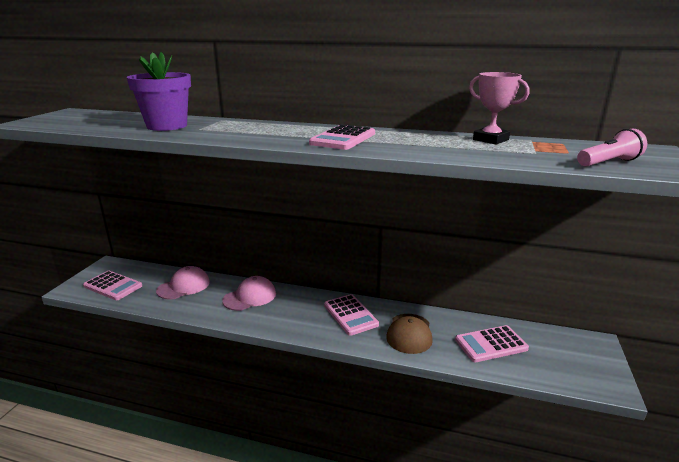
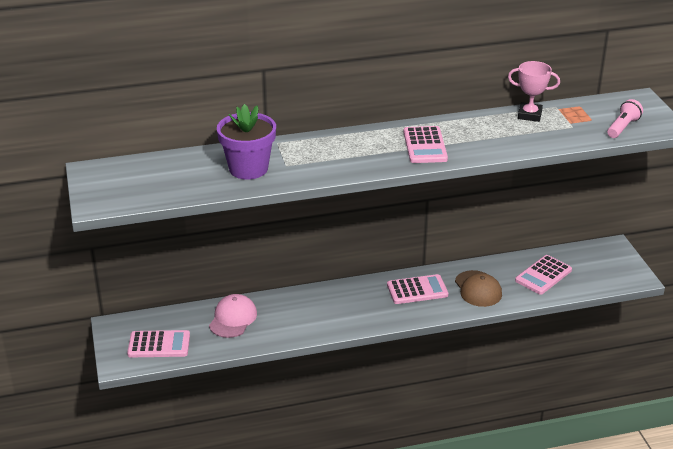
camera: 30 degrees left, 10 degrees up
(250, 297) = (311, 306): pink cap -> none
(350, 315) = (417, 290): pink calculator -> pink calculator turned 45 degrees counterclockwise

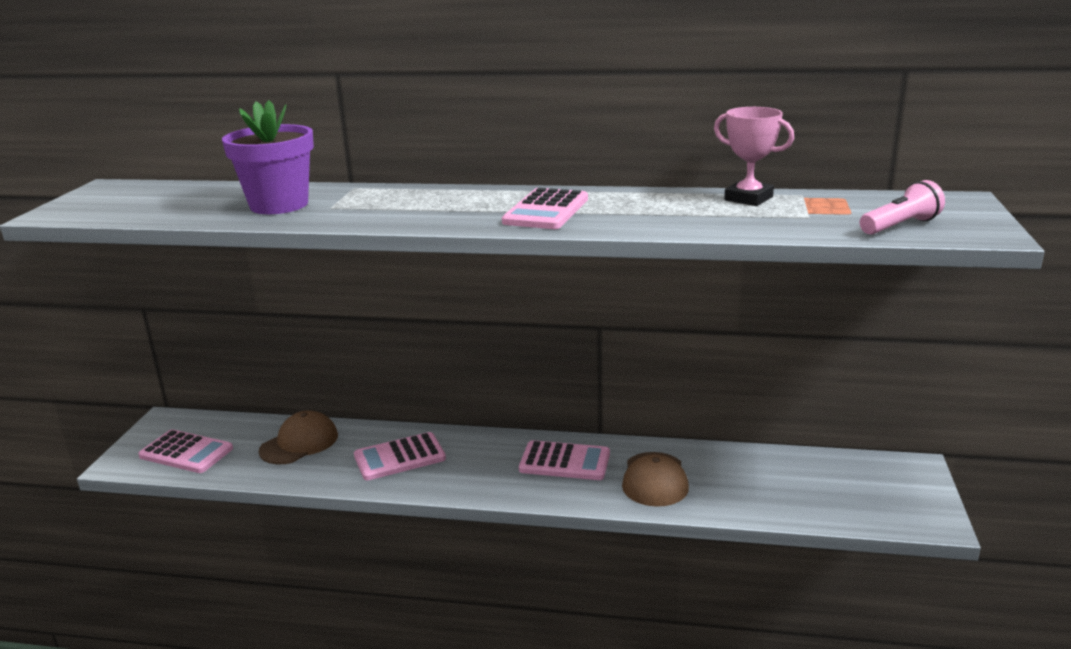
camera: 25 degrees right, 10 degrees down
(233, 318) = (299, 443): pink cap -> brown cap
(543, 275) = (771, 483): pink calculator -> pink calculator (399, 457)

